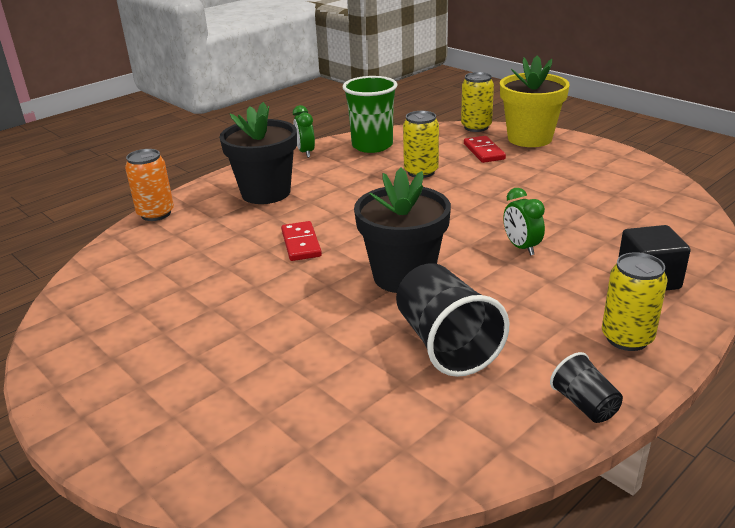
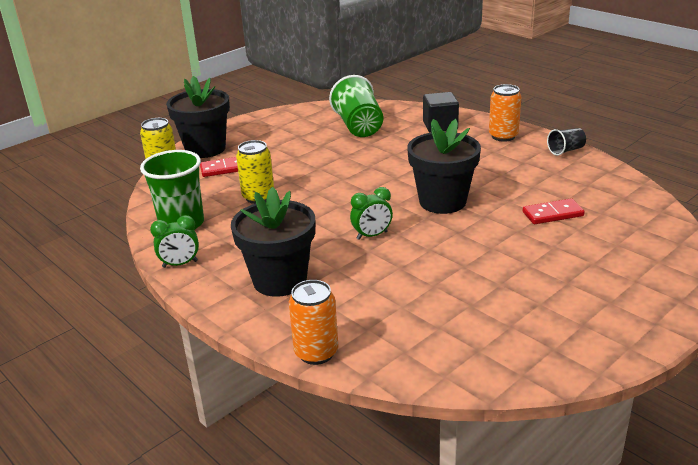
camera: 90 degrees left, 0 degrees up
(301, 244) = (391, 249): red domino -> red domino (552, 214)
(446, 344) = (523, 186): black cup -> none
(521, 247) = (400, 159): green clock -> green clock (372, 235)
(529, 138) = (205, 149): yellow flower pot -> black flower pot
(620, 216) = (358, 126): none -> green cup
(627, 338) = (503, 136): yellow can -> orange can

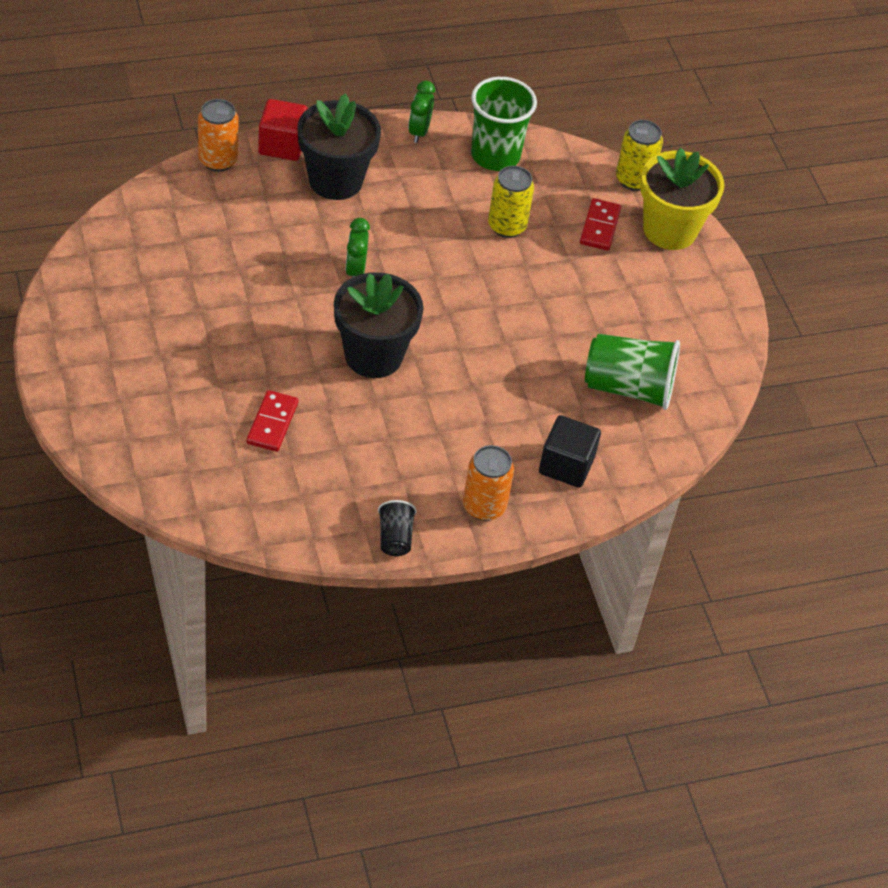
camera: 110 degrees right, 20 degrees up
(205, 149) = (670, 230): black flower pot -> yellow flower pot
(259, 325) = (282, 145): none -> red cube

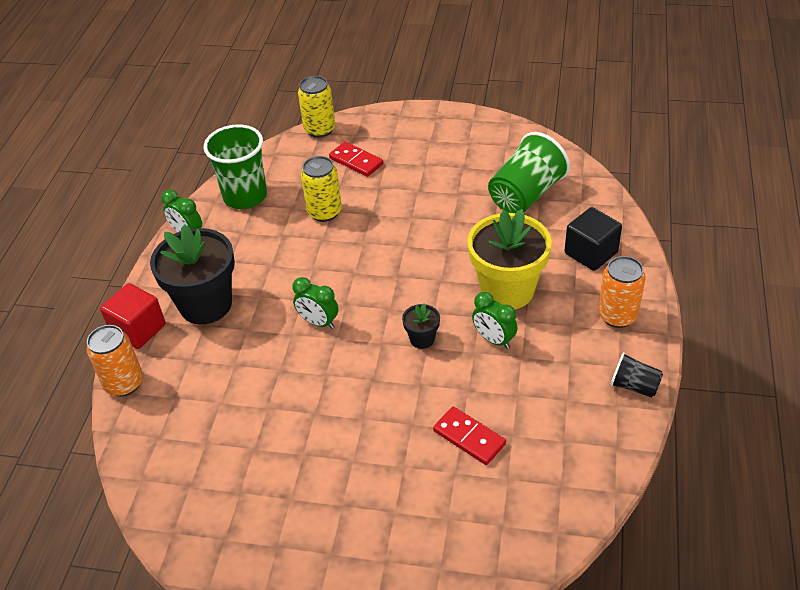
camera: 55 degrees left, 5 degrees down
(373, 355) = (422, 339): black flower pot -> black flower pot, size x0.45
(400, 412) = (494, 340): none -> green clock
(670, 230) = (380, 127): yellow flower pot -> yellow flower pot (507, 290)

